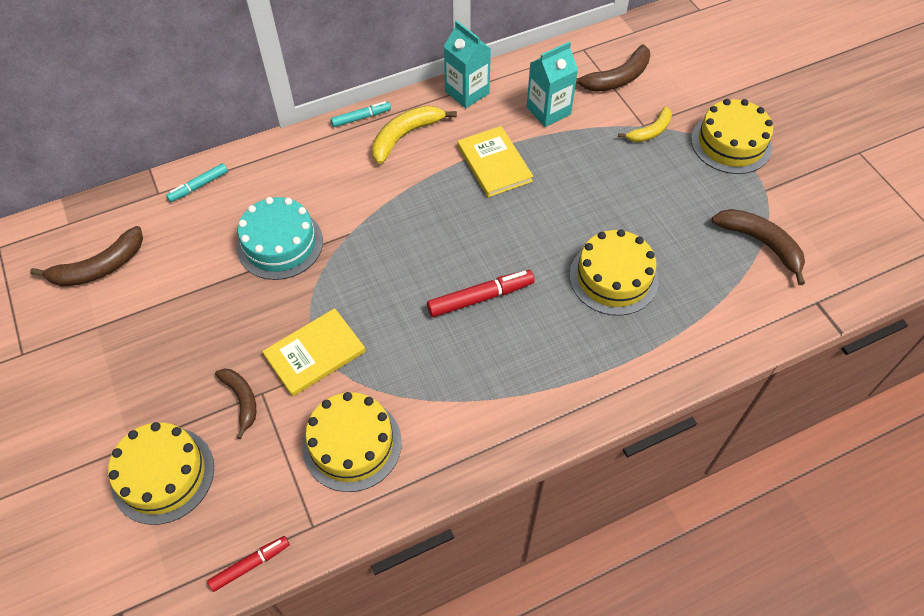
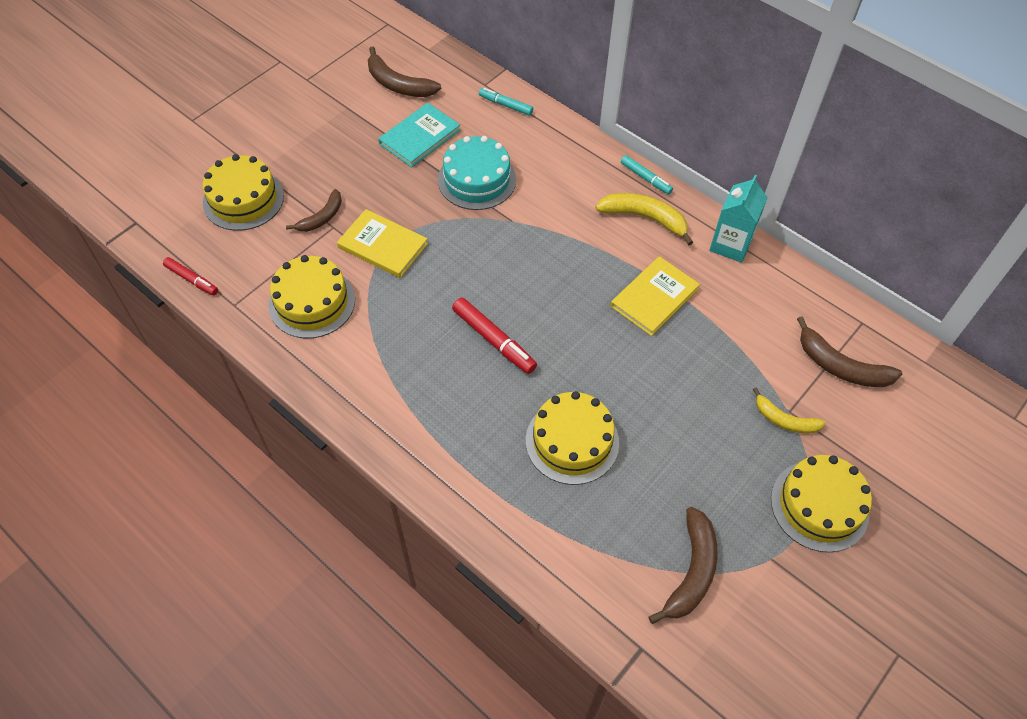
camera: 65 degrees right, 0 degrees up
(189, 273) = (419, 137): none -> turquoise book
(548, 111) = (752, 319): turquoise carton -> none

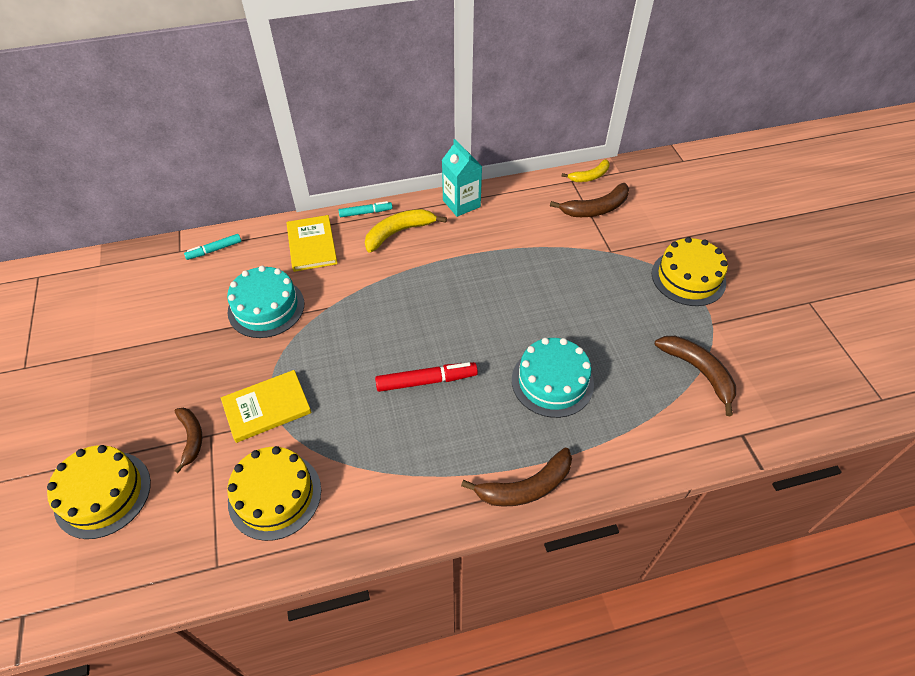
camera: 55 degrees left, 5 degrees down
(192, 279) = (150, 593): red marker -> none
(398, 84) = (111, 305): brown banana -> brown banana (525, 487)
(419, 137) = (183, 321): turquoise book -> none
(572, 441) = (552, 381): yellow cake -> turquoise cake
(654, 297) = (469, 266): yellow book -> yellow book (312, 245)
(784, 420) = (616, 257): yellow banana -> yellow banana (589, 176)

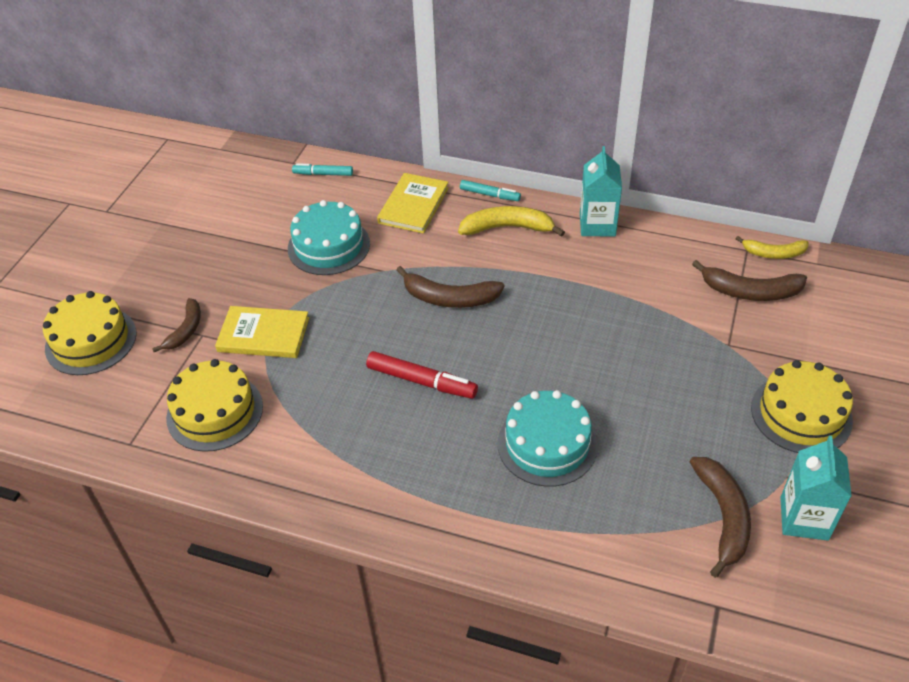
camera: 35 degrees right, 5 degrees down
(525, 487) = (437, 526): brown banana -> brown banana (449, 298)
(743, 346) = (804, 518): none -> turquoise carton

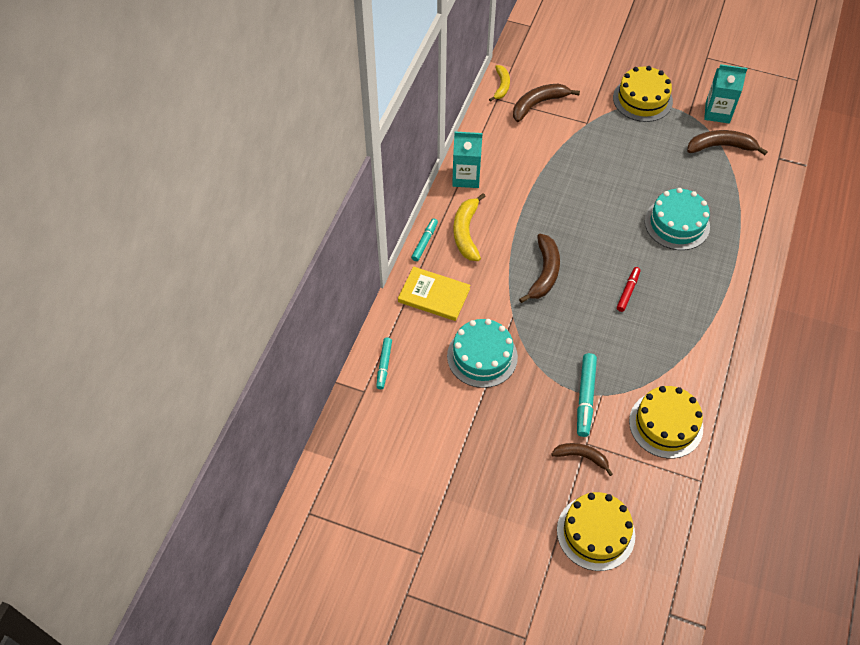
camera: 90 degrees left, 10 degrees up
(263, 335) = (585, 397): yellow book -> turquoise marker
(421, 381) = (628, 291): red marker -> red marker, size x0.64
(750, 291) = (538, 104): brown banana -> brown banana turned 135 degrees counterclockwise

